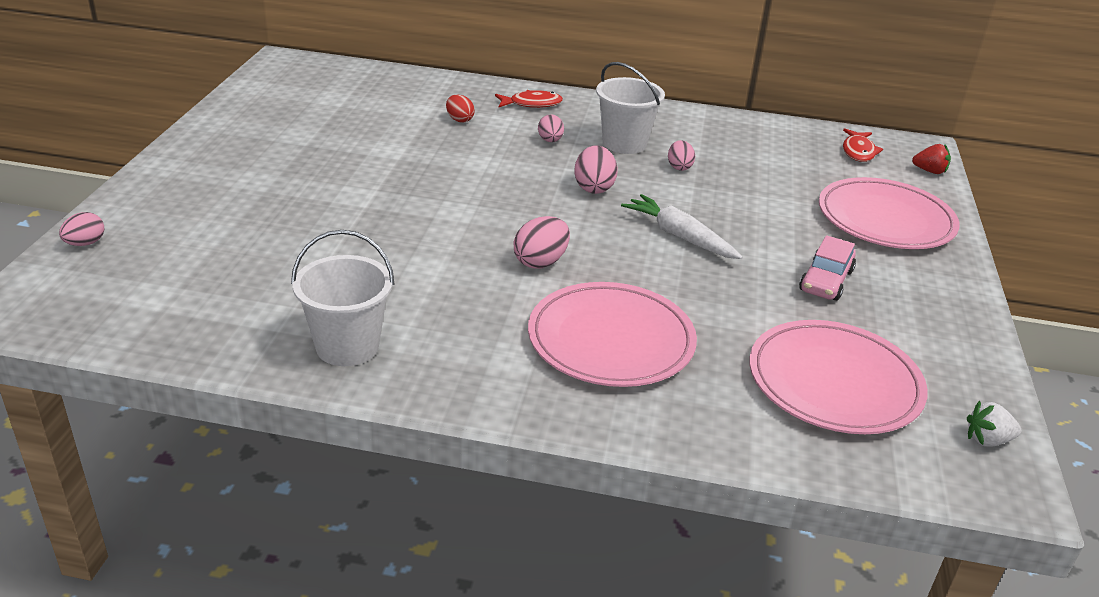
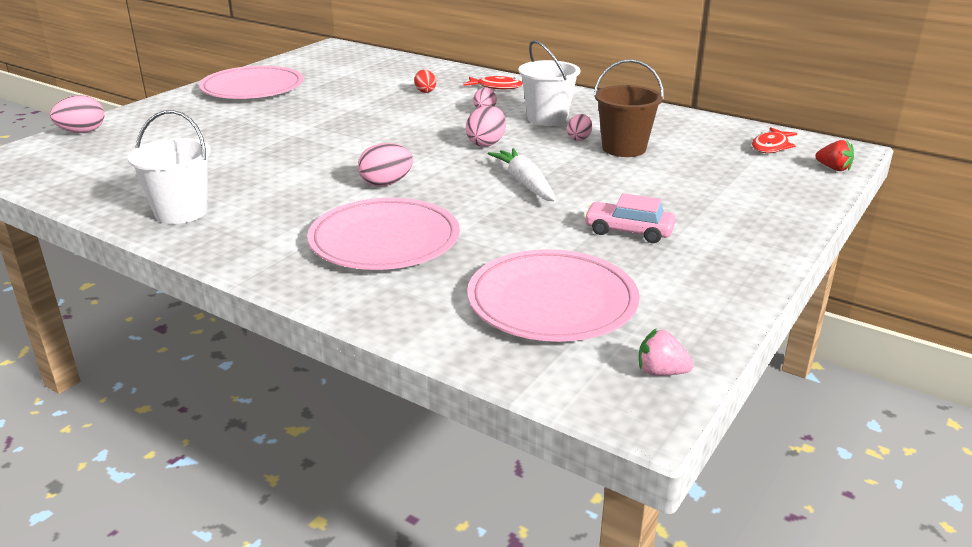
camera: 25 degrees right, 5 degrees down
(85, 243) = (82, 132): pink egg -> pink egg, size x1.51
(732, 174) = (624, 148): none -> brown bucket
(825, 281) = (628, 231): pink car -> pink car turned 60 degrees clockwise
(885, 220) = (742, 197): pink plate -> pink plate (252, 88)
(987, 440) = (661, 372): white strawberry -> pink strawberry

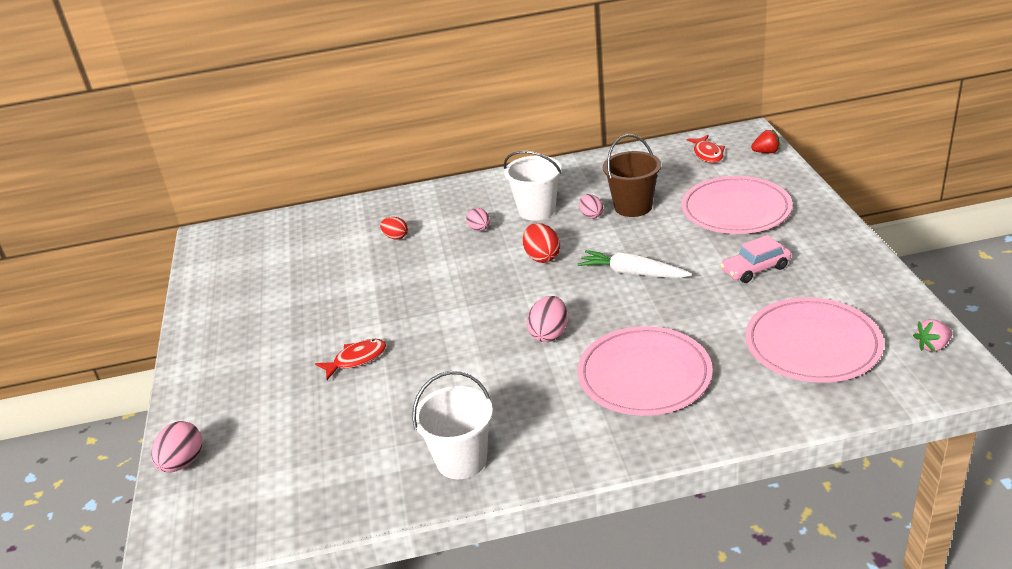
camera: 40 degrees left, 5 degrees up
(252, 88) = (238, 321): pink plate -> pink plate (736, 210)
(486, 143) = (542, 257): pink egg -> red egg
(496, 87) = (441, 202): red fish -> red fish (356, 359)

